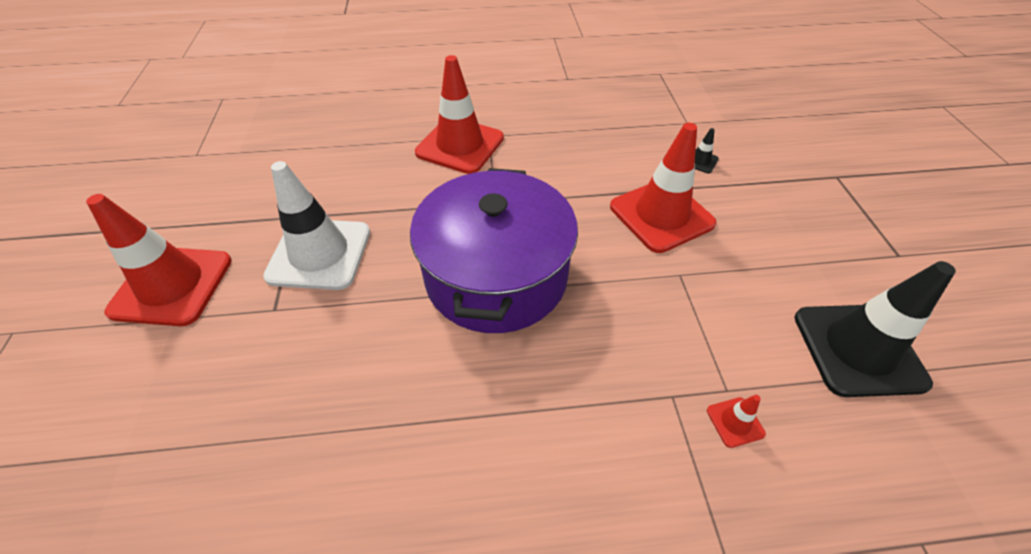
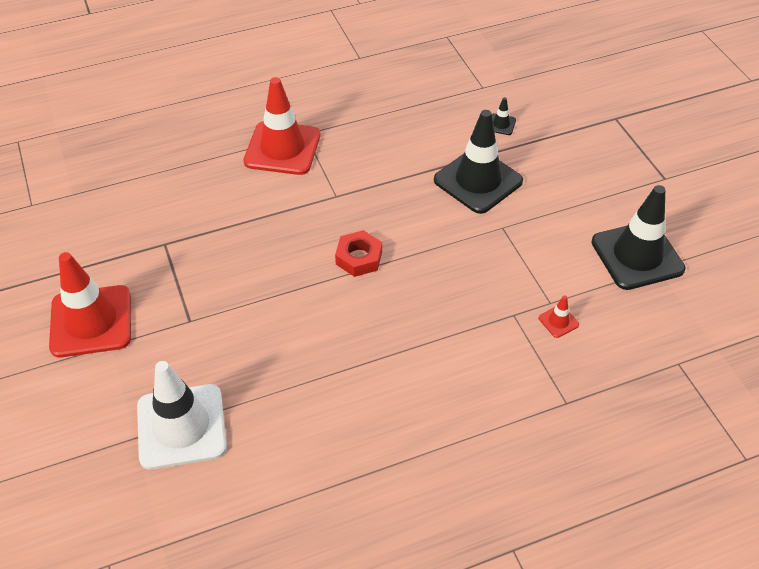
camera: 15 degrees left, 0 degrees up
(319, 254) = (203, 270): white traffic cone -> white traffic cone (181, 426)
(496, 276) = (359, 258): purple pot -> red nut
(661, 215) = (478, 181): red traffic cone -> black traffic cone

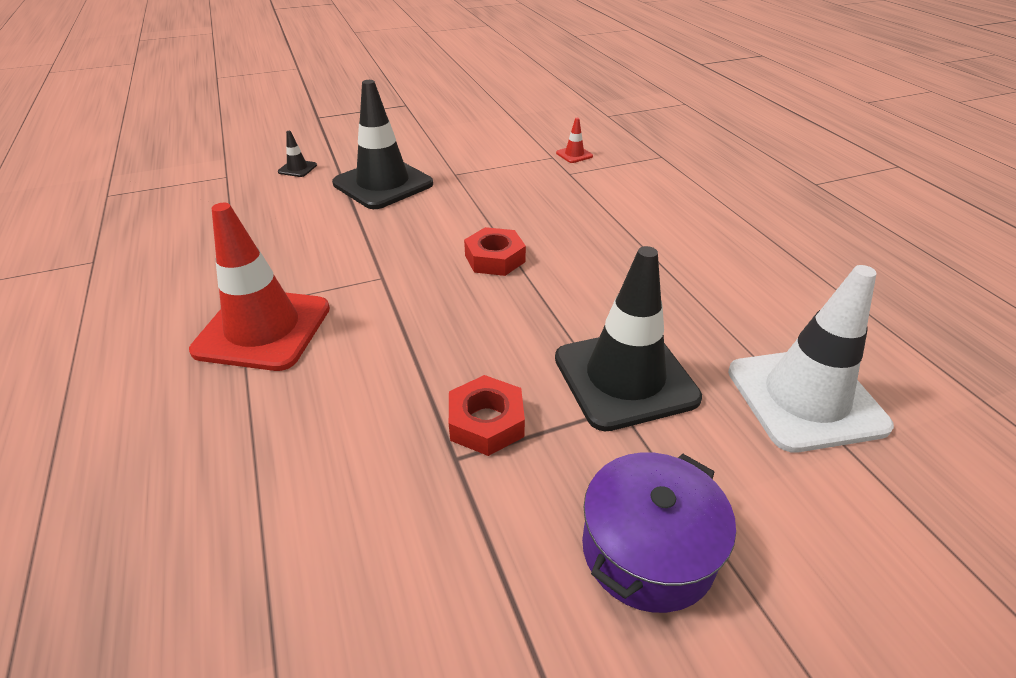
camera: 90 degrees left, 10 degrees down
(91, 321) = (648, 550): red traffic cone -> purple pot
(188, 256) = (486, 422): none -> red nut
(637, 255) = (496, 121): black traffic cone -> black traffic cone (625, 378)

